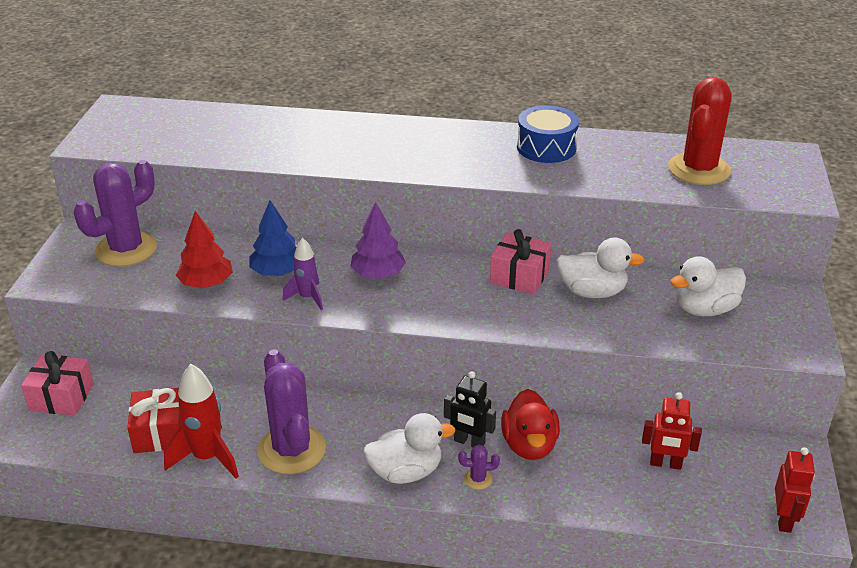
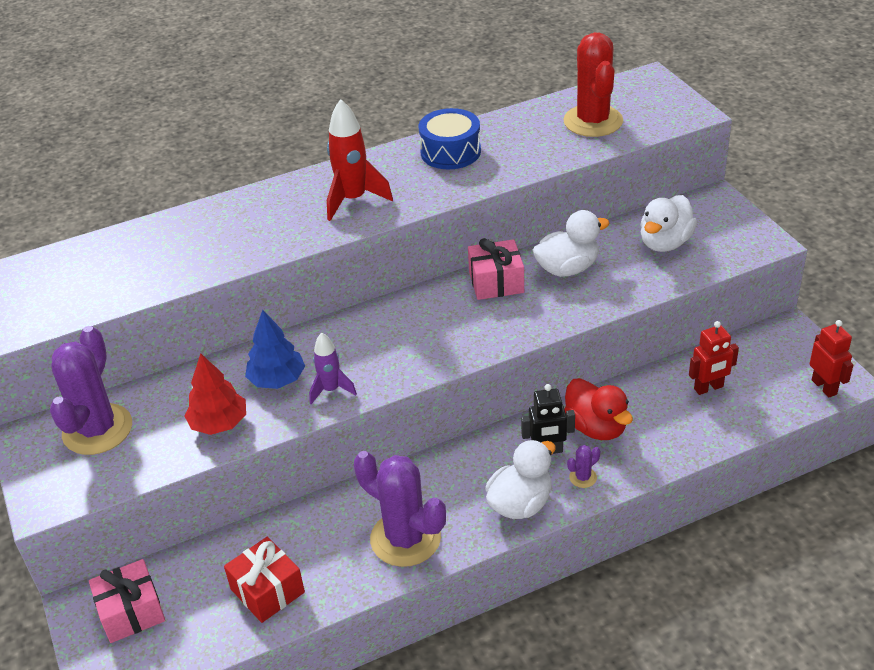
camera: 30 degrees left, 5 degrees up
(207, 457) = (336, 588): red rocket -> red rocket (353, 200)
(378, 274) = (373, 338): purple tree -> none

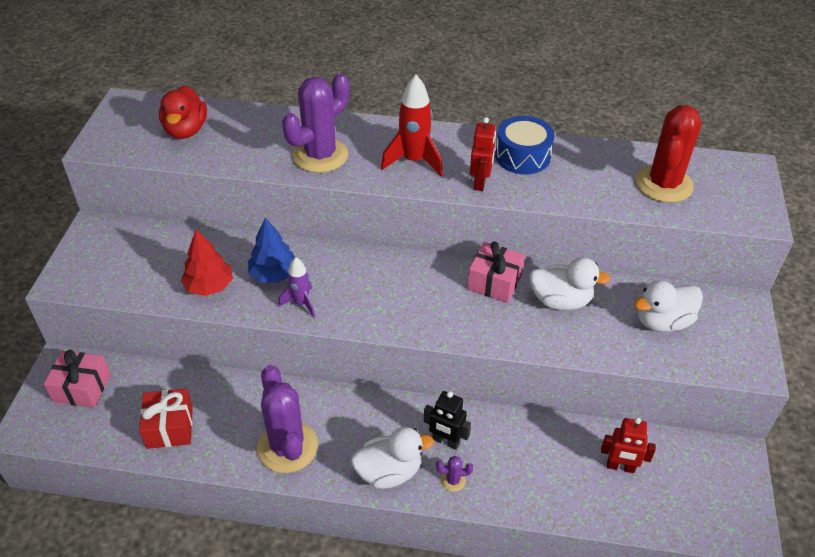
camera: 30 degrees right, 5 degrees up
(97, 429) = (136, 247): purple cactus -> purple cactus (320, 155)
(596, 427) = (499, 445): red duck -> red duck (186, 130)
(824, 387) = (724, 527): red robot -> red robot (480, 182)

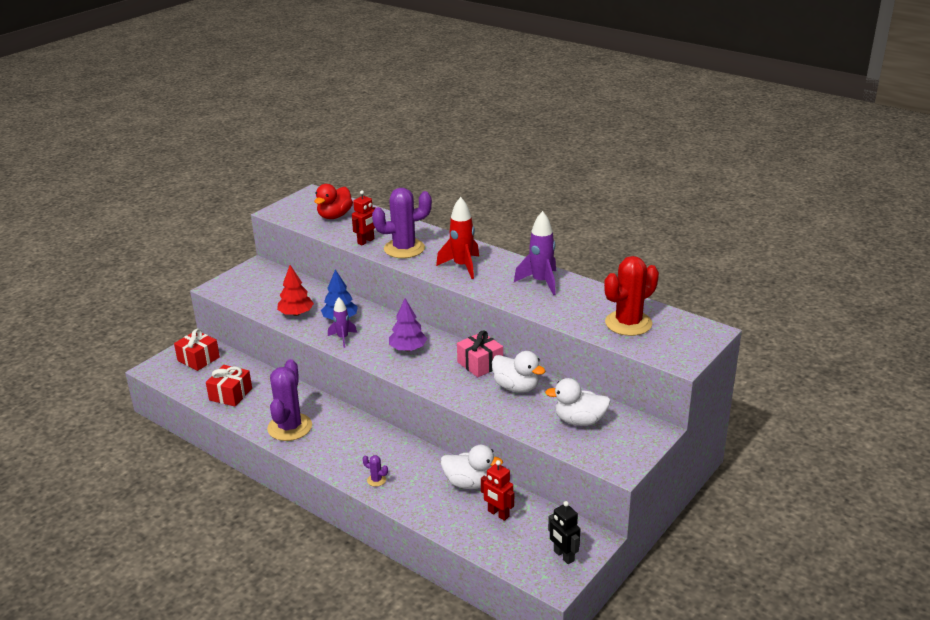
camera: 30 degrees right, 15 degrees down
(82, 388) = (198, 359): pink gift -> red gift
(389, 472) = (340, 461): white duck -> white duck (469, 483)
(394, 291) = (408, 349): none -> purple tree
(446, 441) = (391, 458): black robot -> black robot (563, 556)
(480, 182) = (495, 289): red robot -> red robot (366, 241)
(522, 156) = (541, 282): blue drum -> purple rocket

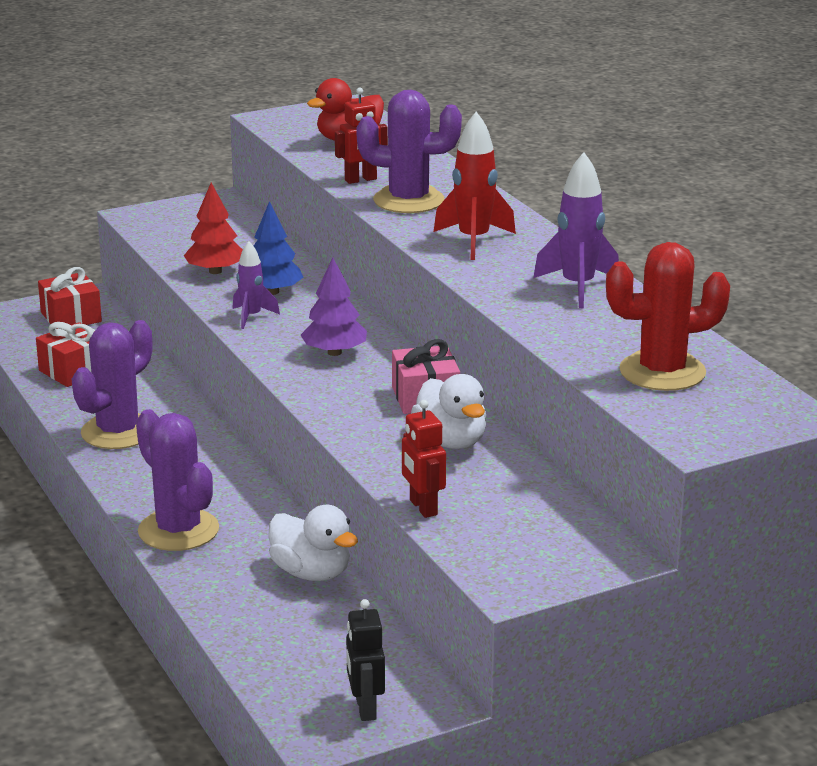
camera: 25 degrees right, 5 degrees down
(376, 480) = (178, 530): purple cactus -> purple cactus, size x2.48
(498, 514) = (317, 625): red robot -> red robot (422, 507)
(579, 421) = (506, 510): white duck -> none

